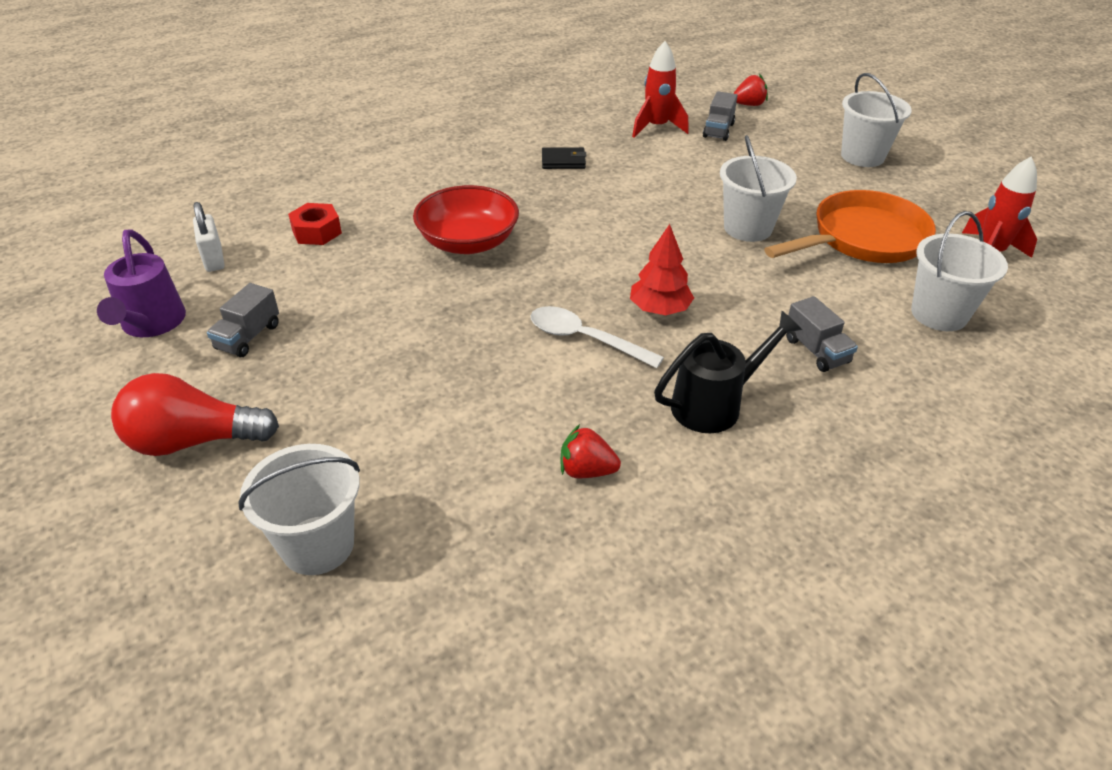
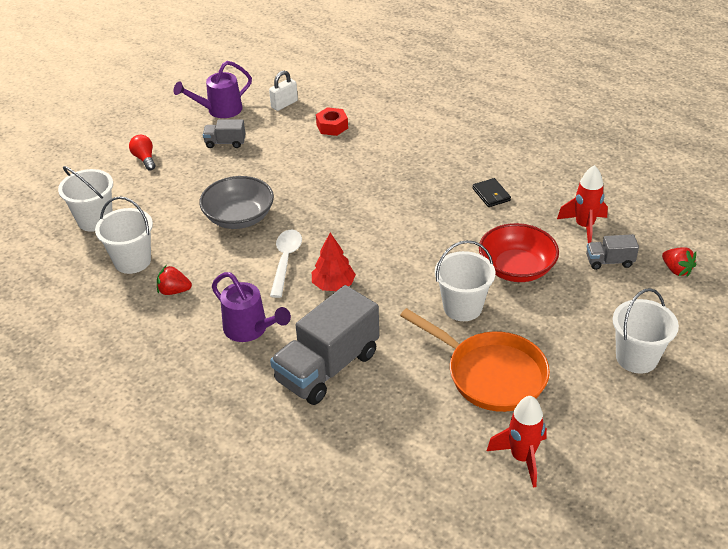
camera: 70 degrees right, 0 degrees up
(193, 441) = (144, 159): red light bulb -> red light bulb, size x0.57
(453, 362) = (239, 217): none -> grey bowl
(468, 242) = (358, 185): red bowl -> red bowl (516, 268)
(586, 470) = (174, 291): red strawberry -> red strawberry turned 75 degrees counterclockwise
(715, 404) = (250, 329): black watering can -> purple watering can
(816, 351) = (327, 367): grey truck -> grey truck, size x2.13
(939, 314) = (409, 430): white bucket -> white bucket (132, 261)

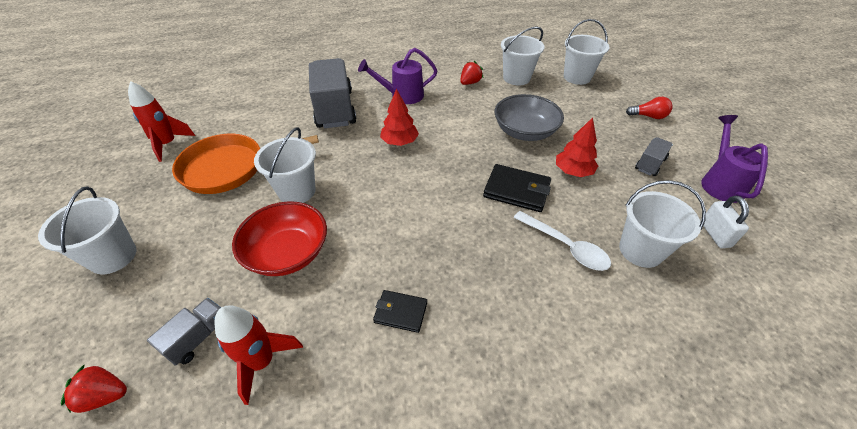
camera: 125 degrees right, 5 degrees up
(274, 174) = (573, 171): none -> red tree
(285, 261) = (450, 132): white spoon -> white spoon (565, 246)
(328, 193) = (516, 190): none -> black wallet
(332, 126) = (640, 250): red nut -> white bucket

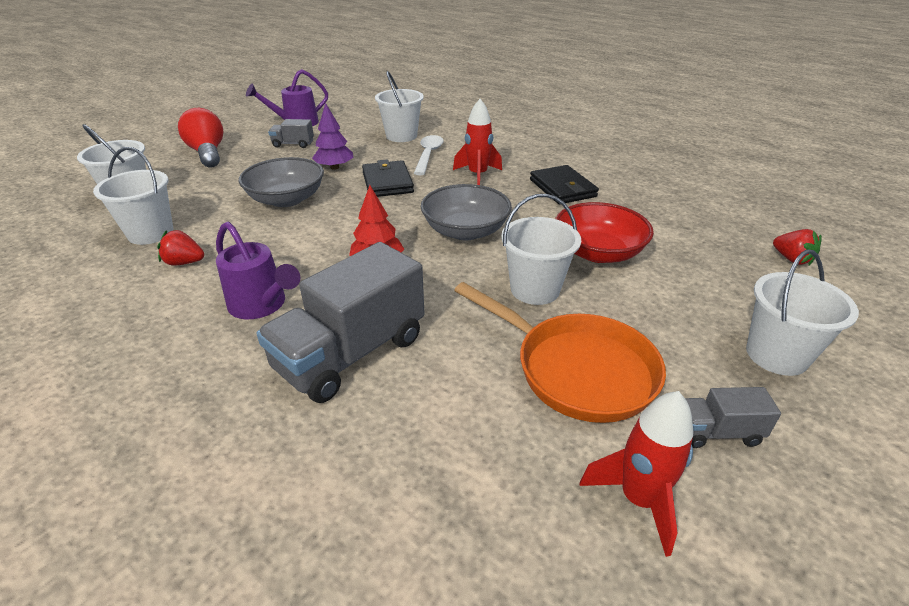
camera: 125 degrees left, 10 degrees down
(199, 337) = (708, 249): grey truck -> grey truck (716, 432)
(262, 362) = (670, 217): red rocket -> red rocket (477, 176)
(395, 196) = (465, 231): none -> grey bowl
(400, 312) = (562, 188): black wallet -> black wallet, size x1.61
(573, 171) = (334, 167): red tree -> purple tree
(648, 116) = (208, 153): red light bulb -> red light bulb, size x1.75
(715, 234) = (359, 121): white padlock -> none

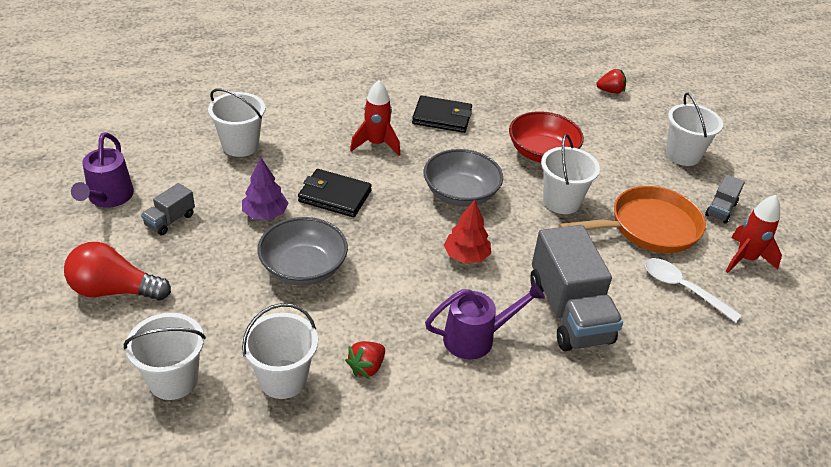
camera: 60 degrees left, 5 degrees up
(428, 155) = (304, 150): white spoon -> white spoon (682, 289)

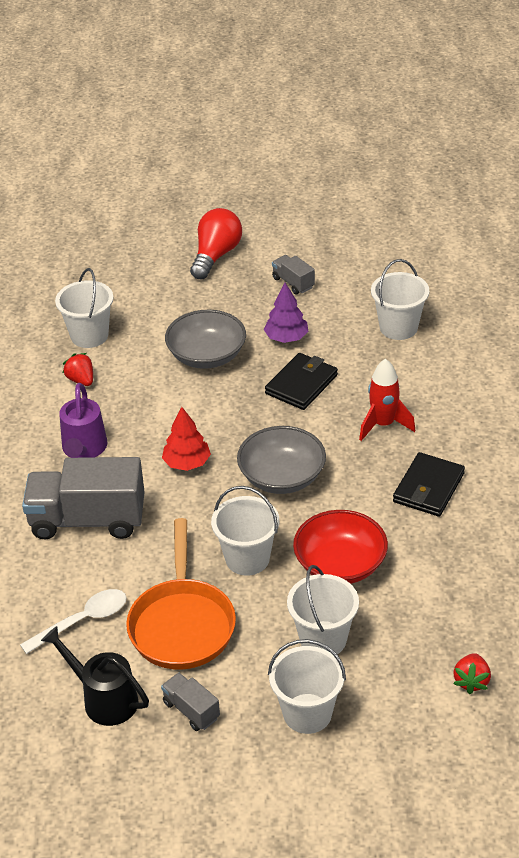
camera: 110 degrees right, 0 degrees up
(108, 198) = (333, 249): purple watering can -> none
(173, 380) = (112, 284): white bucket -> white bucket (323, 639)
(745, 259) = (103, 699): red rocket -> black watering can

